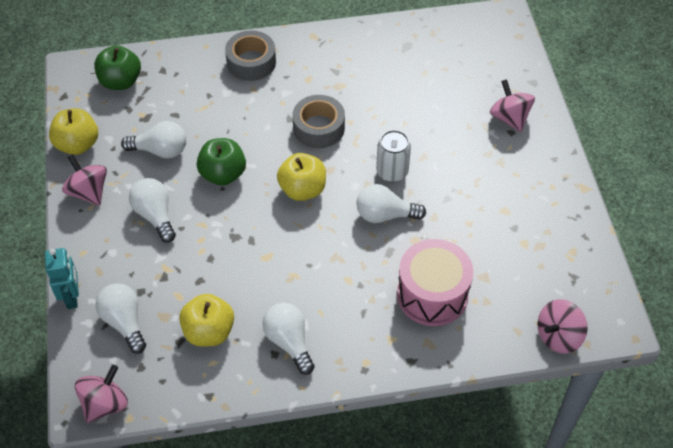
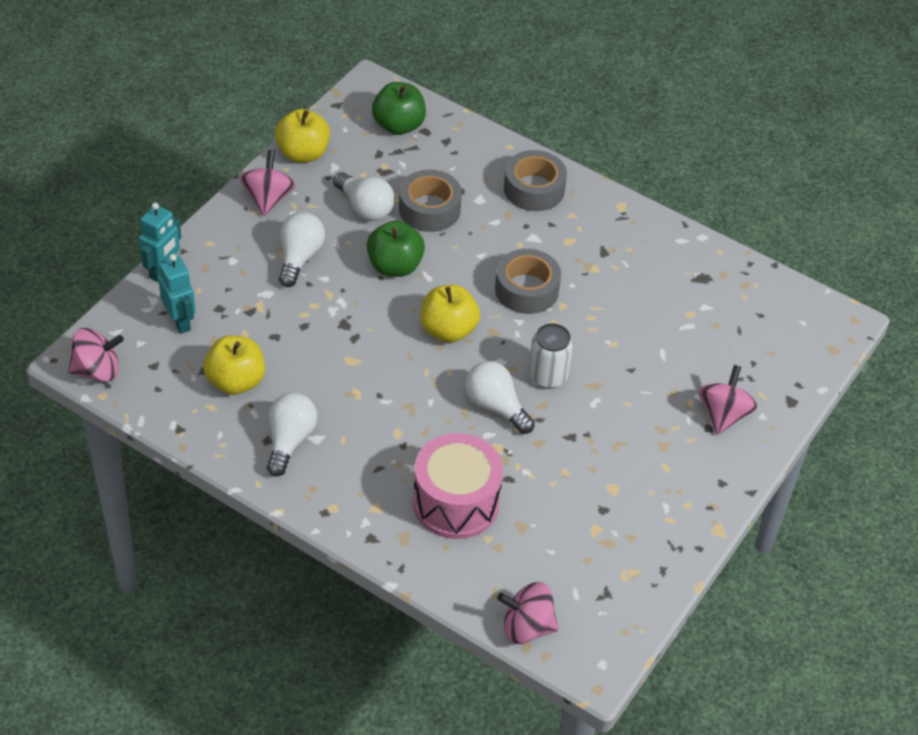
camera: 40 degrees right, 5 degrees down
(124, 322) = (180, 322): white light bulb -> turquoise robot
(202, 121) = (429, 209): none -> grey tape

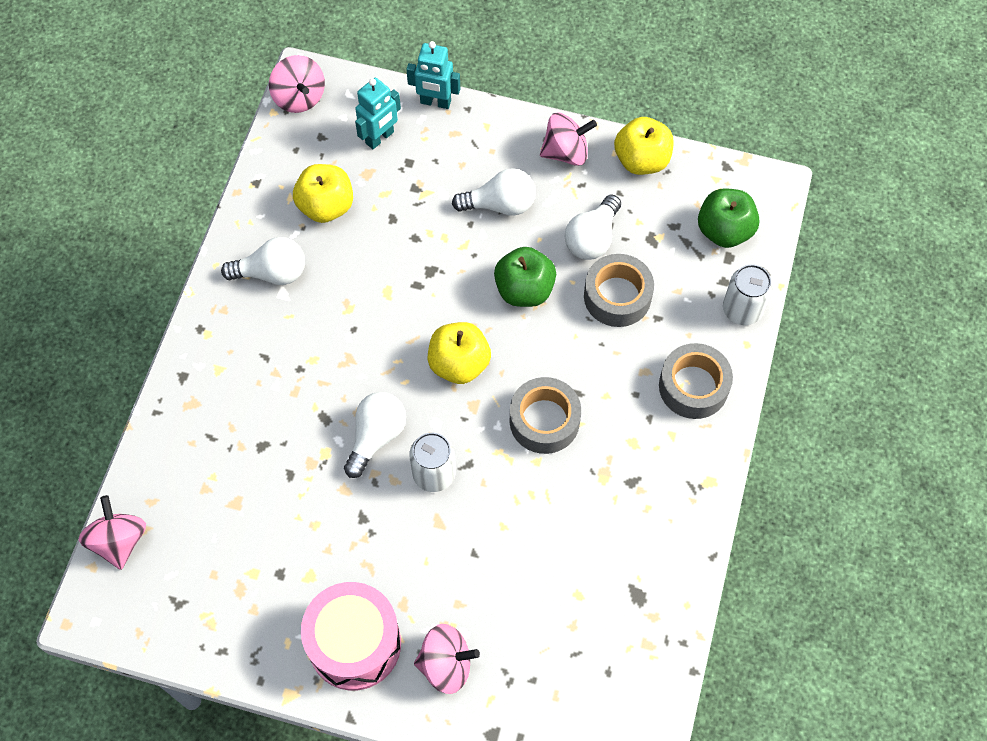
camera: 75 degrees right, 15 degrees up
(456, 502) = (245, 436): pink drum -> pink drum (354, 644)
(477, 139) = (742, 309): none -> white can

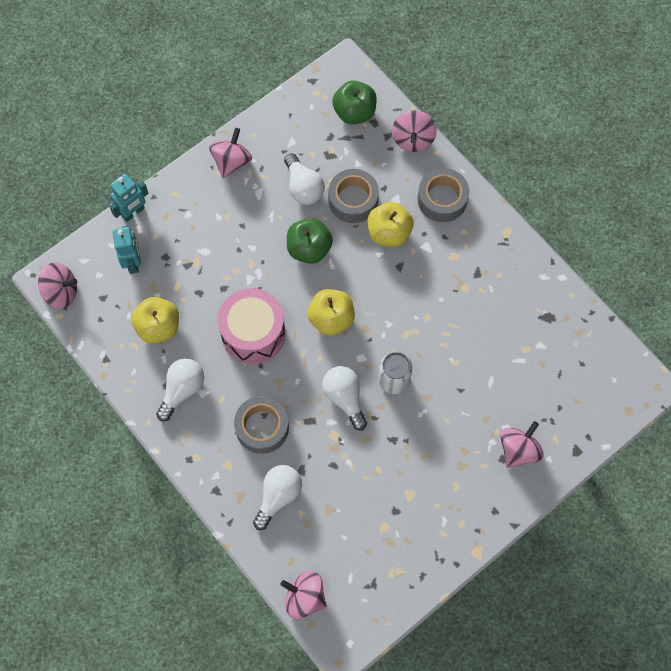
camera: 55 degrees left, 5 degrees up
(354, 644) = (470, 494): pink drum -> pink drum (253, 333)
(500, 204) = (239, 223): white light bulb -> white light bulb (278, 496)
(544, 420) = (404, 295): grey tape -> grey tape (262, 427)
(641, 160) = (271, 123): yellow apple -> yellow apple (389, 233)
(742, 309) = (413, 139): white can -> pink spinning top

